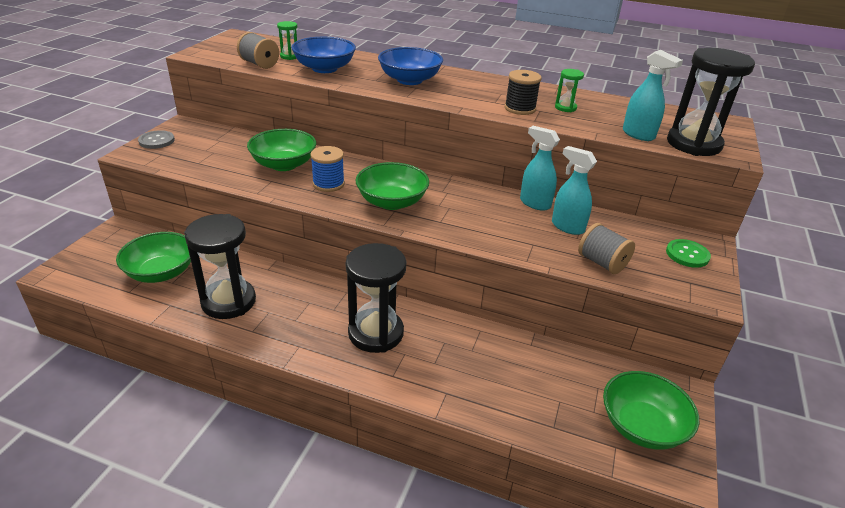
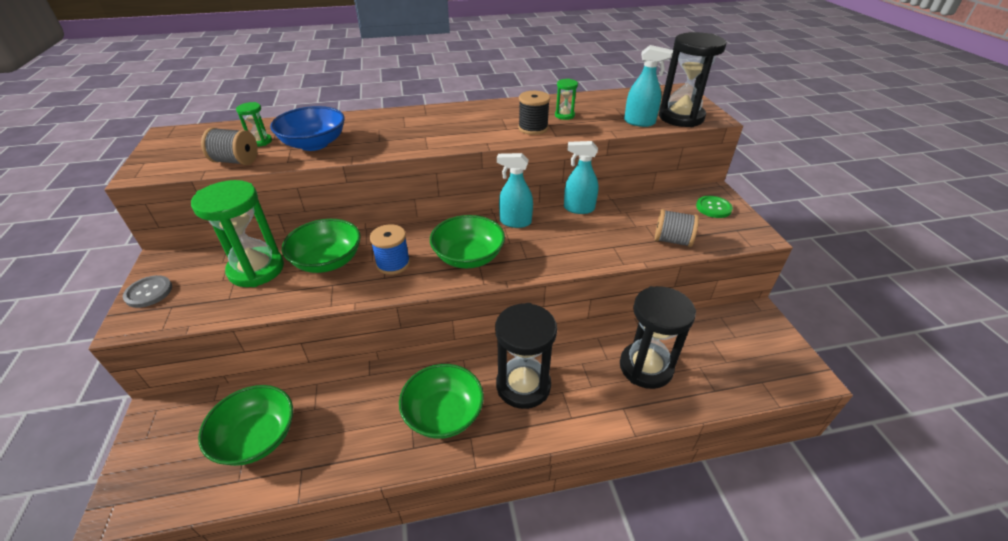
camera: 30 degrees left, 5 degrees up
(228, 301) = (361, 430): black hourglass -> black hourglass (646, 367)
(232, 152) = (256, 269): none -> green hourglass
(409, 80) = (411, 130): blue bowl -> none
(567, 227) = (620, 219): turquoise spray bottle -> turquoise spray bottle (515, 222)
(642, 426) = (761, 355): green bowl -> green bowl (443, 414)

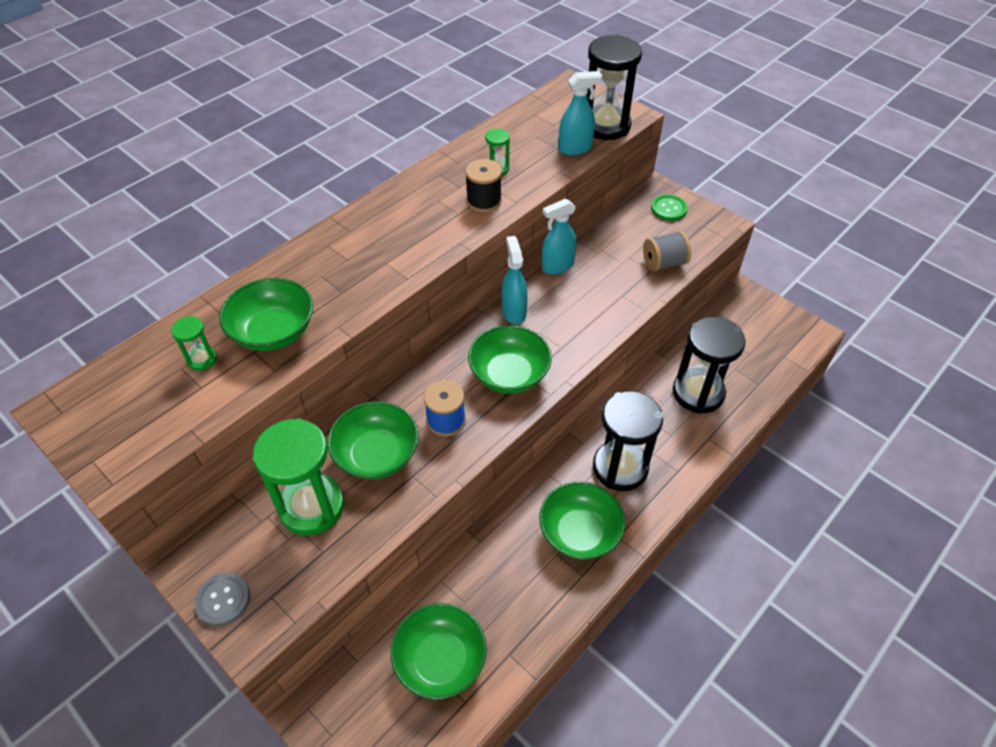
camera: 35 degrees left, 10 degrees up
(236, 161) = (212, 400): grey spool -> none
(314, 144) = (273, 332): blue bowl -> green bowl
(515, 222) = (514, 312): turquoise spray bottle -> turquoise spray bottle turned 105 degrees clockwise

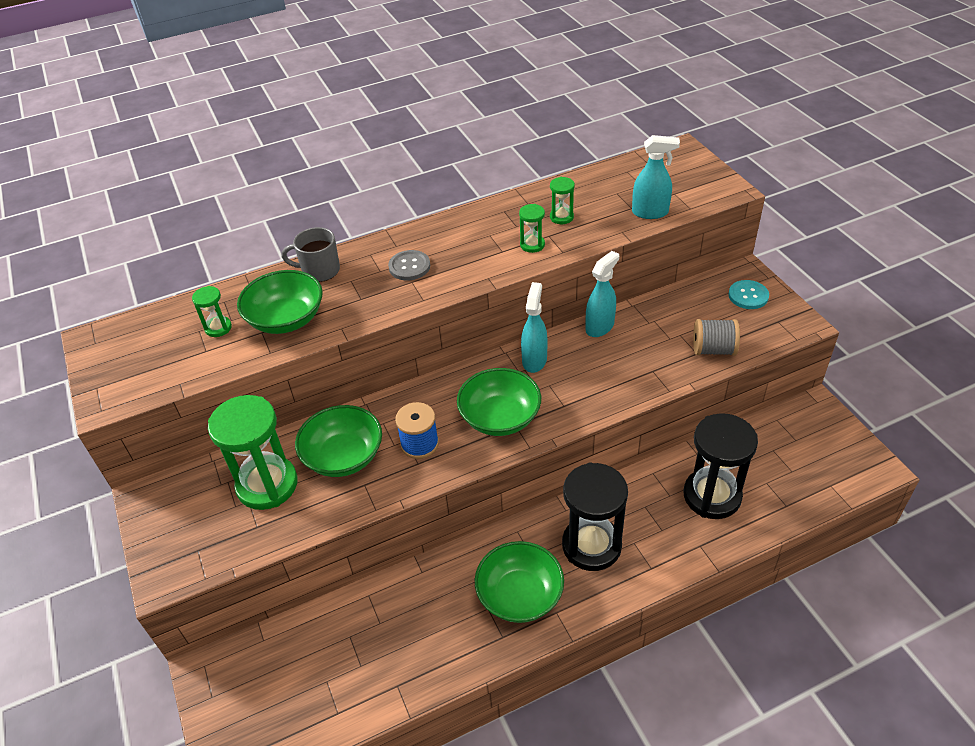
camera: 25 degrees right, 5 degrees down
(223, 600) = (160, 540): grey button -> grey button (409, 266)
(282, 273) = (319, 270): none -> grey mug
(440, 660) = (334, 667): green bowl -> none
(484, 201) = (532, 245): black spool -> green hourglass
(557, 266) = (600, 327): turquoise spray bottle -> turquoise spray bottle turned 135 degrees clockwise
(605, 126) = (694, 196): black hourglass -> none
(668, 208) = (748, 296): green button -> turquoise button

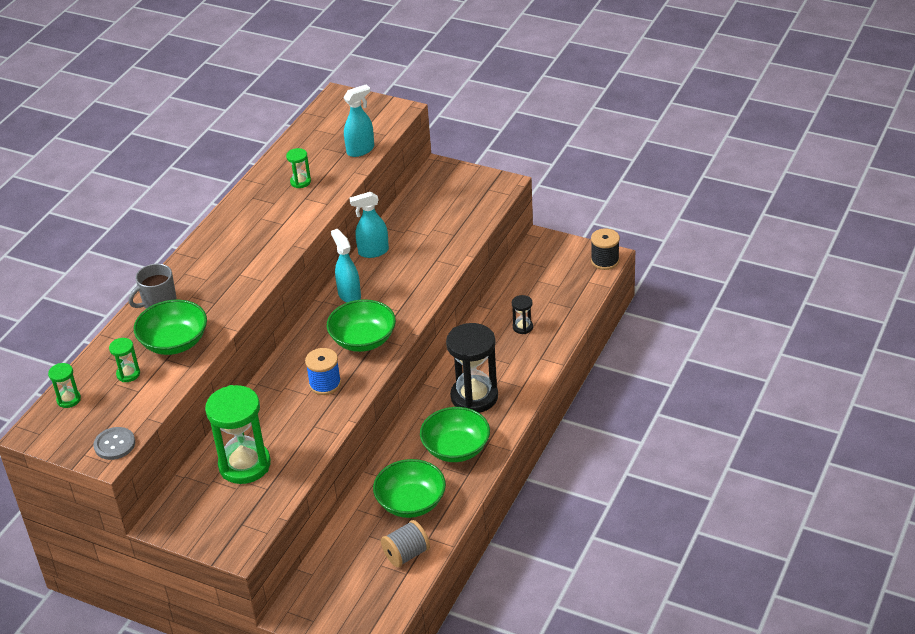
camera: 40 degrees left, 5 degrees down
(343, 456) = (279, 420): green bowl -> green bowl (411, 502)
(409, 266) = (225, 266): grey button -> grey button (114, 444)
(532, 245) = (300, 209): green hourglass -> green hourglass (69, 399)
(600, 327) = (373, 252): turquoise spray bottle -> turquoise spray bottle turned 105 degrees counterclockwise
(712, 496) = (522, 327): black hourglass -> black hourglass, size x0.45
(713, 350) = (463, 227): grey spool -> grey spool (406, 554)
(748, 296) = (454, 182): turquoise button -> none
(871, 472) = (605, 261): none -> black spool

